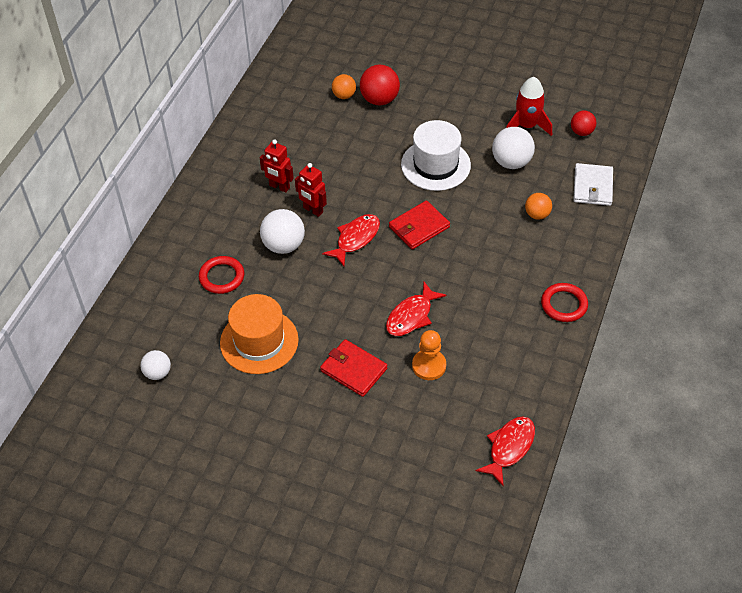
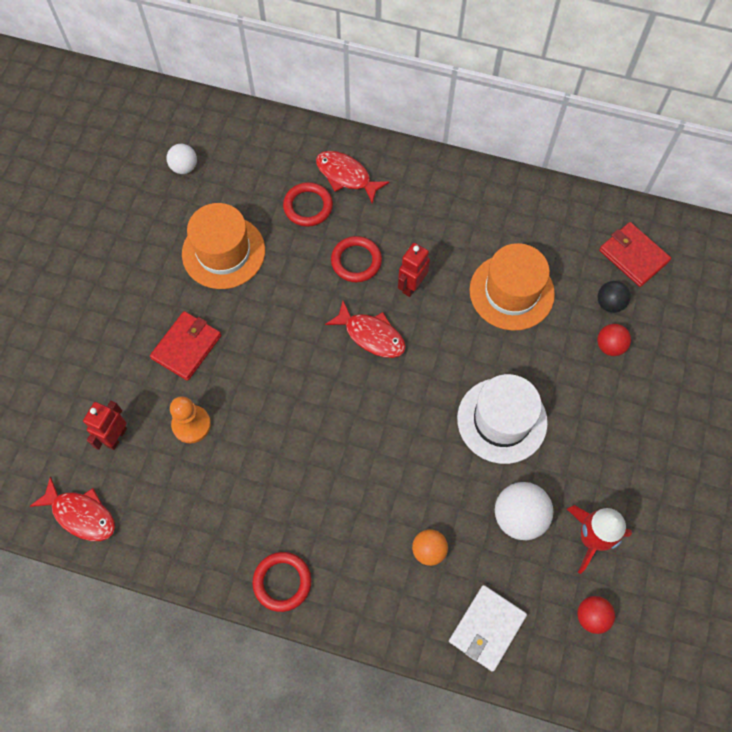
camera: 85 degrees right, 15 degrees up
(279, 187) = (444, 247): red robot -> red robot (116, 437)
(283, 245) = (356, 261): white ball -> red ring
(326, 149) = (511, 292): none -> orange hat
(344, 95) = (609, 303): orange ball -> black ball
(379, 99) = (609, 346): red ball -> red ball, size x0.62
(411, 316) = (260, 403): red fish -> red fish (346, 176)
(419, 227) = (395, 405): red wallet -> red wallet (633, 256)
(592, 187) = (487, 628): white wallet -> white wallet turned 60 degrees counterclockwise

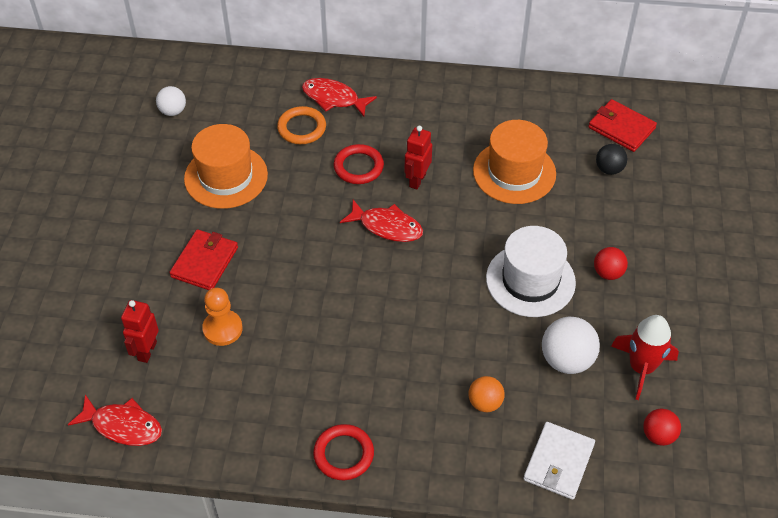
camera: 10 degrees left, 15 degrees down
(308, 206) = (302, 128): red ring -> orange ring
(609, 346) = (618, 204): red ball -> red ball (608, 273)

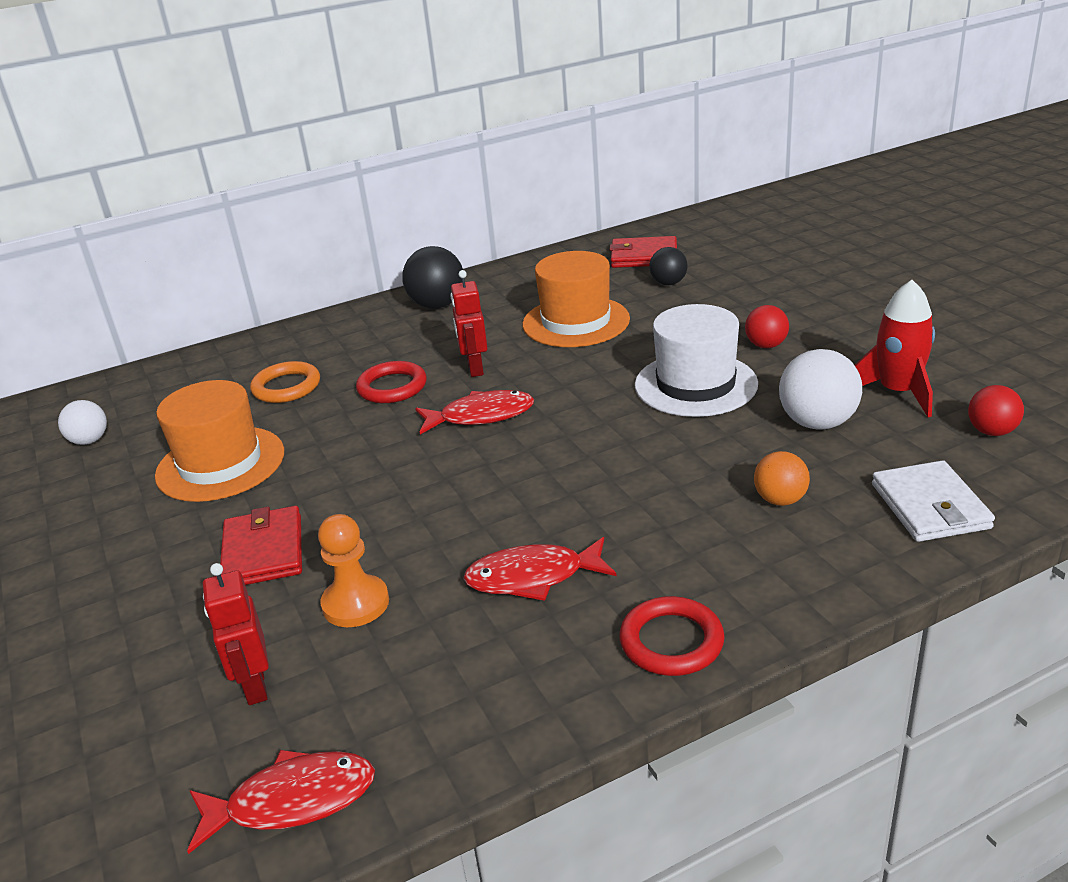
camera: 30 degrees left, 20 degrees down
(334, 98) = (304, 352): red fish -> red fish (533, 577)
(445, 99) = (437, 305): none -> black ball

